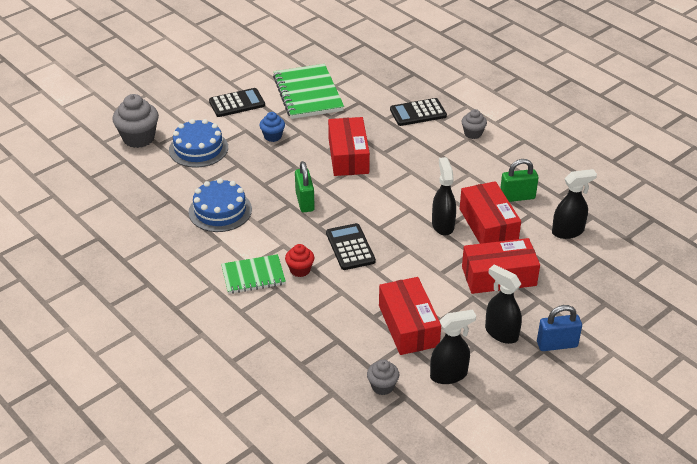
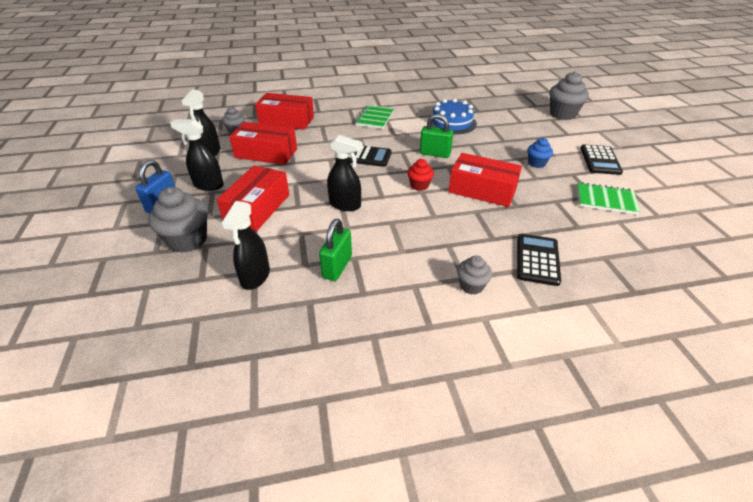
camera: 120 degrees right, 0 degrees up
(198, 149) = (536, 131): blue cake -> none
(300, 270) = (363, 133): red cupcake -> red cupcake (419, 185)
(308, 94) = (606, 200): green notebook -> green notebook, size x0.62
(488, 225) = (319, 229): red box -> red box (286, 120)
(501, 333) = (208, 185): black spray bottle -> black spray bottle turned 150 degrees counterclockwise
(576, 293) = (187, 240): none -> grey cupcake

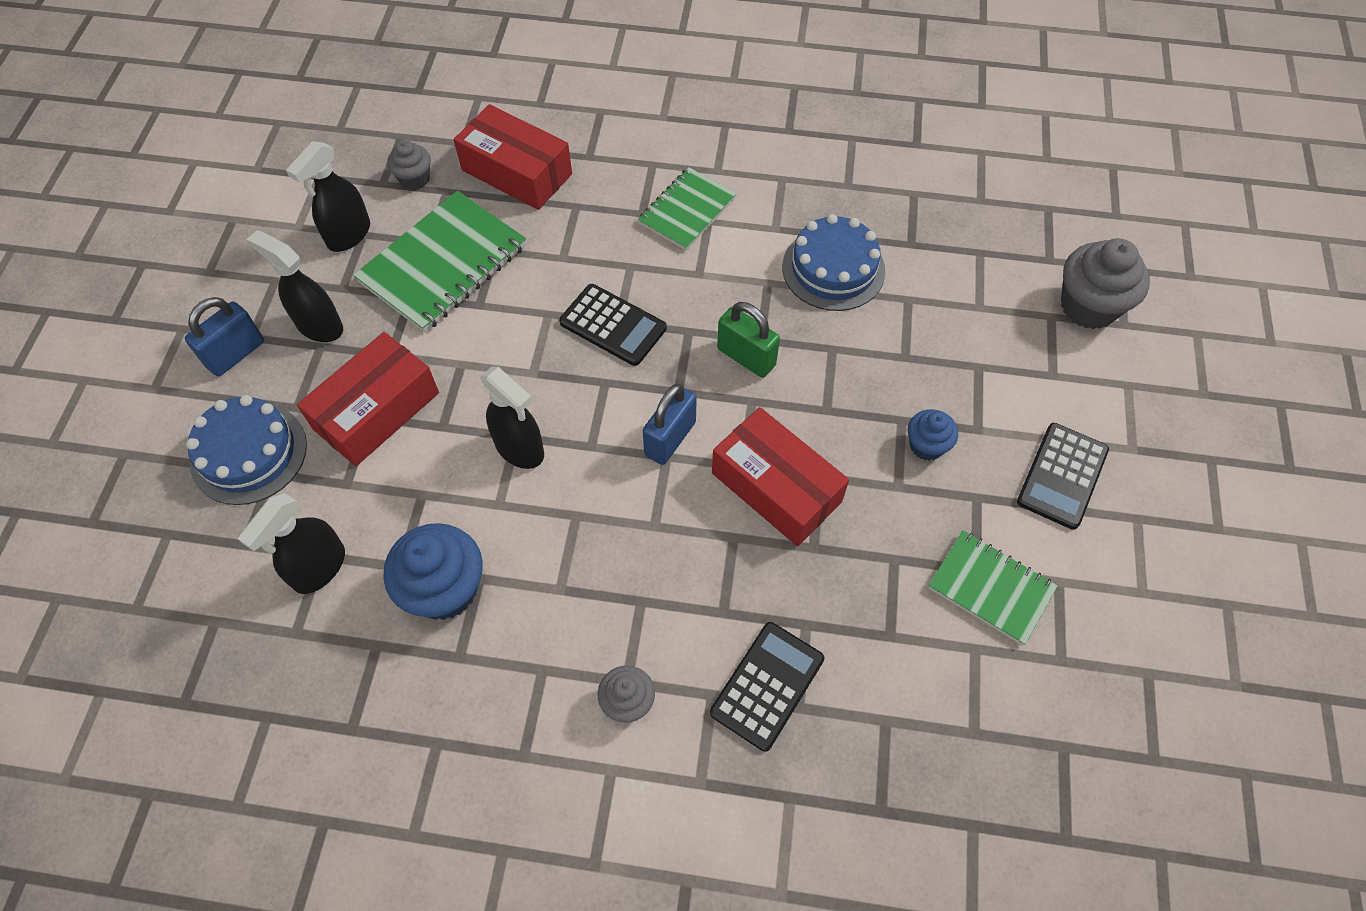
camera: 20 degrees right, 20 degrees up
(187, 240) = (249, 453): grey cupcake -> blue cake
(266, 153) = (443, 264): red box -> green notebook
(337, 267) = (445, 589): green padlock -> blue cupcake
(419, 185) = (670, 439): red cupcake -> blue padlock

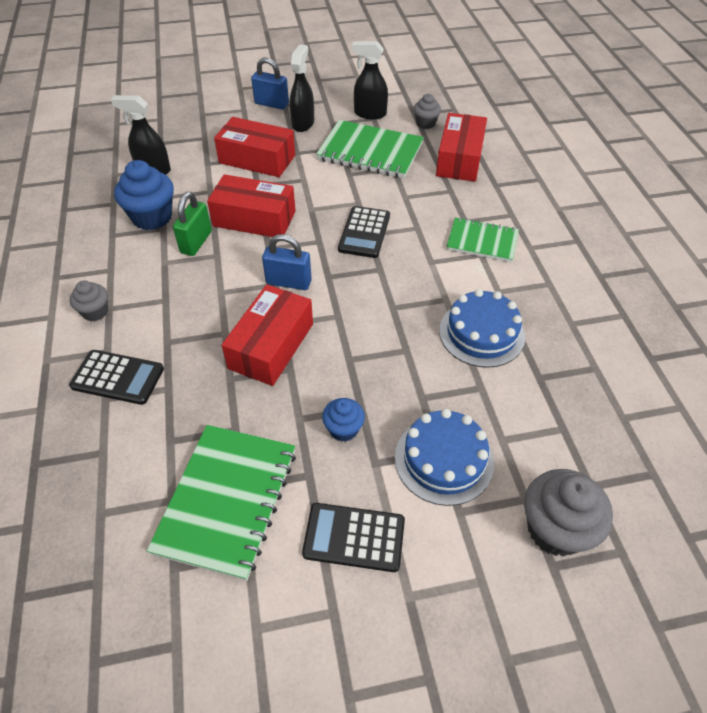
camera: 70 degrees right, 10 degrees down
(249, 453) = (213, 127): blue cake -> blue cake (444, 459)
(520, 448) = (254, 219): black spray bottle -> red box
(746, 357) = (373, 303): green padlock -> green padlock (196, 242)
(990, 588) = (227, 500): green notebook -> green notebook, size x1.60

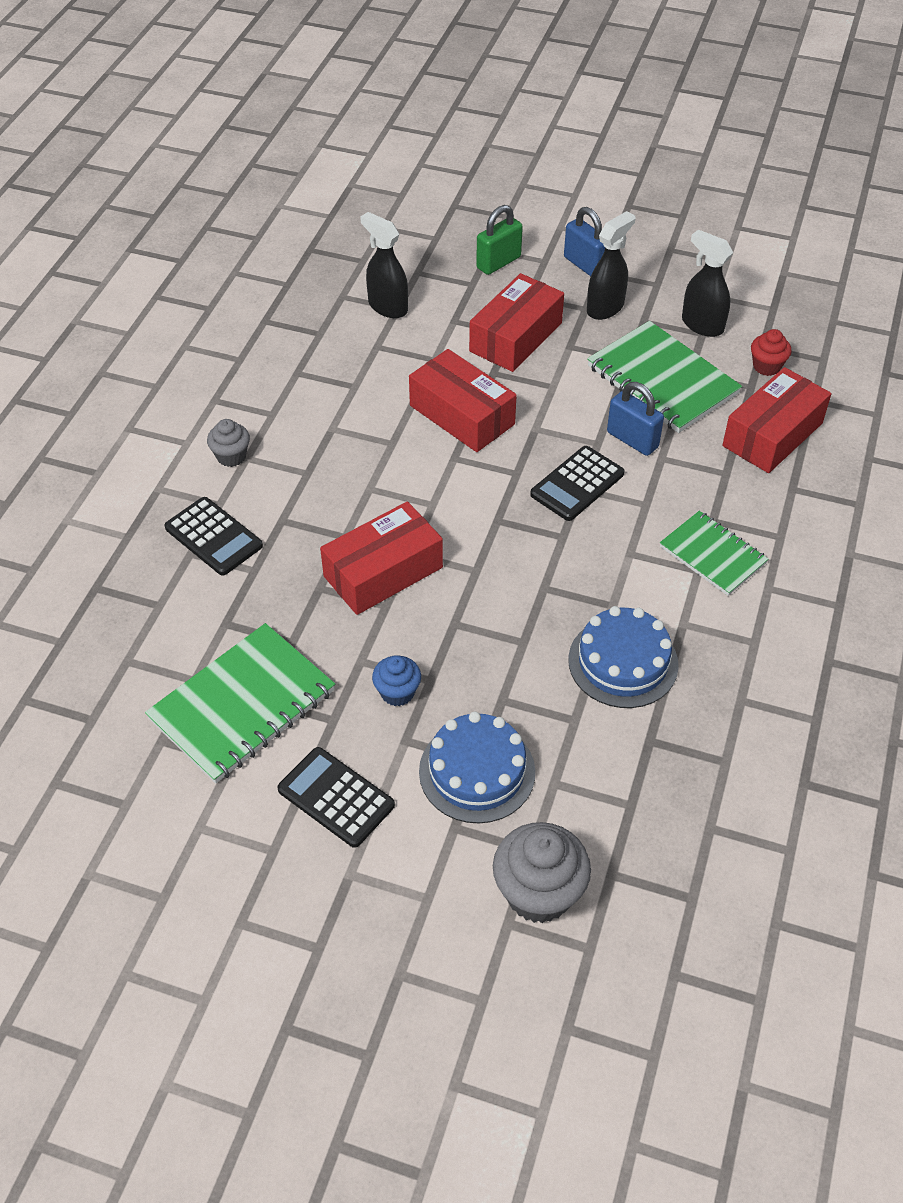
camera: 30 degrees right, 0 degrees up
(152, 217) = (351, 368): blue cupcake -> none
(196, 242) = (380, 418): green padlock -> green padlock (498, 262)
(257, 159) = (516, 337): red box -> red box turned 75 degrees clockwise
(288, 282) = (449, 508): blue padlock -> blue padlock (632, 440)
(425, 123) = (766, 366): grey cupcake -> red cupcake

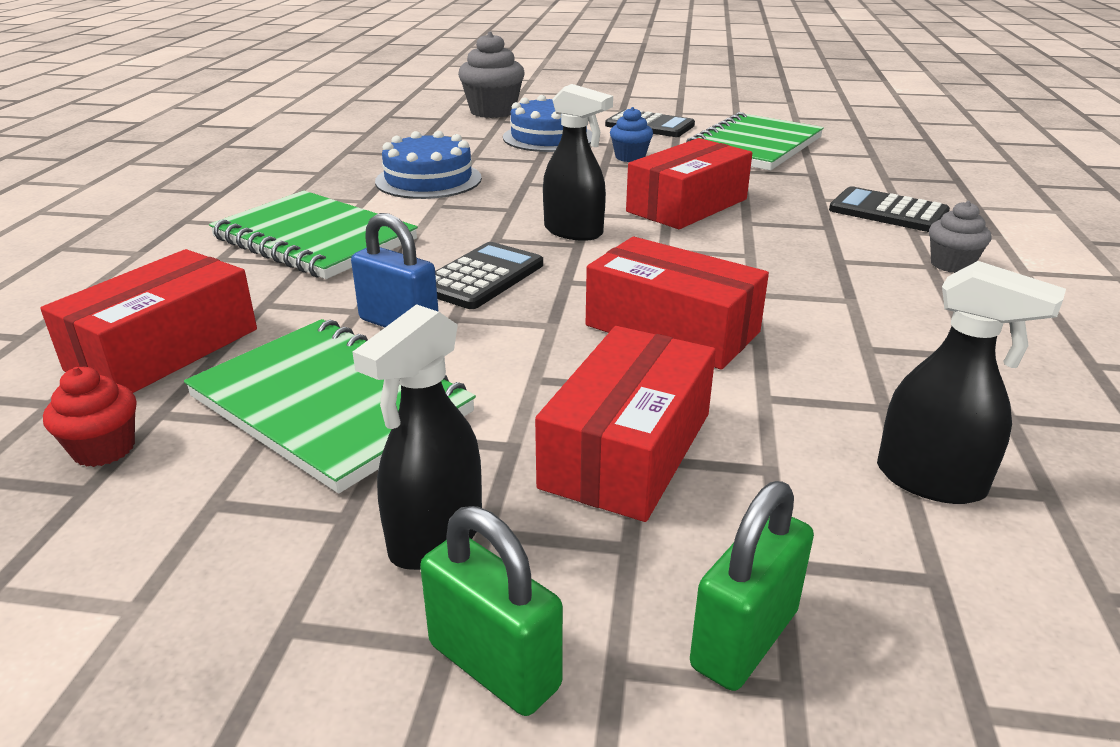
camera: 170 degrees right, 20 degrees down
(585, 265) = (494, 665): blue padlock -> green padlock
(702, 325) = (206, 522): black spray bottle -> black spray bottle (574, 232)
(712, 555) = (314, 239): green notebook -> green notebook, size x1.60

